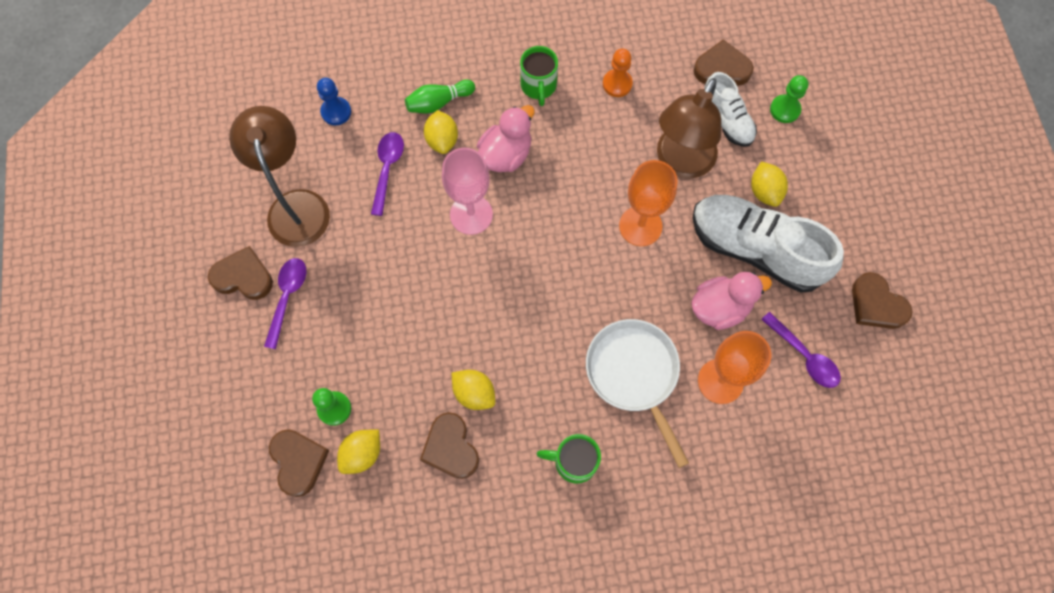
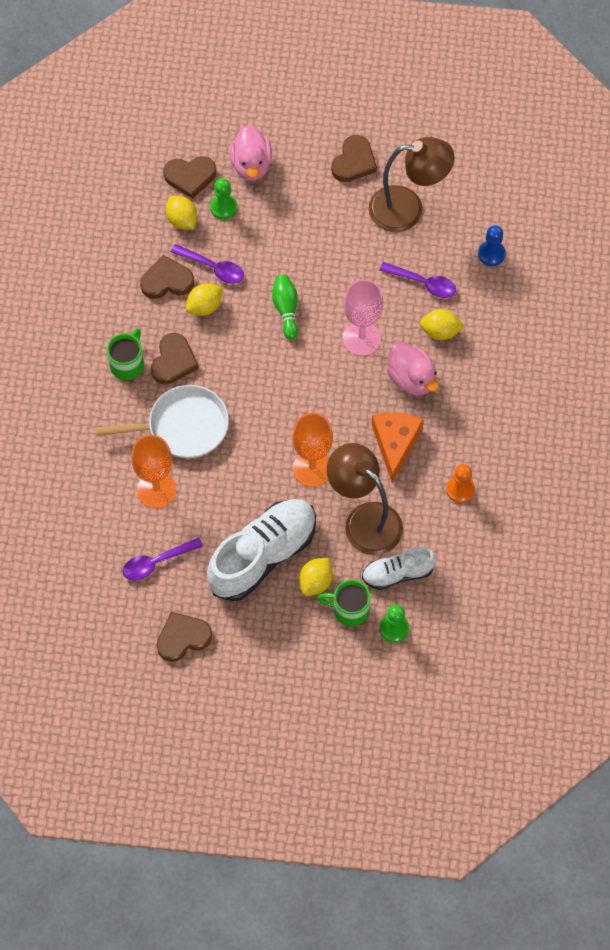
camera: 105 degrees right, 5 degrees down
(287, 297) = (326, 190): purple spoon -> purple spoon (213, 267)
(438, 102) = (479, 336): green bowling pin -> green bowling pin (286, 310)
(538, 86) = (475, 422): green mug -> green mug (349, 610)
(585, 153) = (395, 443): none -> orange cheese
(720, 308) = (219, 510): pink duck -> pink duck (251, 165)
(722, 68) = (454, 587): brown heart -> brown heart (173, 361)
(764, 191) = (316, 582): yellow lemon -> yellow lemon turned 60 degrees counterclockwise

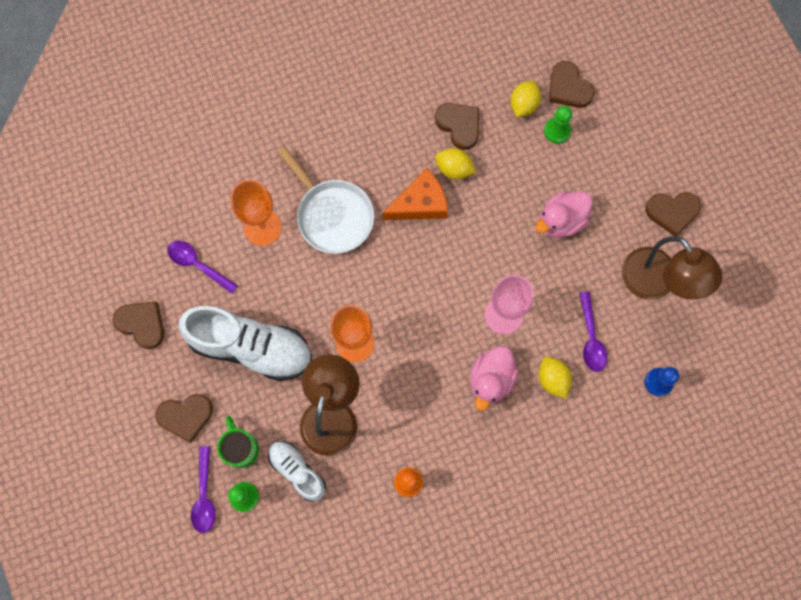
camera: 60 degrees right, 10 degrees up
(127, 364) = (364, 139): green mug -> none
(173, 361) = (388, 173): brown heart -> brown heart (185, 416)
(213, 267) = (494, 155): purple spoon -> purple spoon (204, 495)
(251, 165) = (612, 130): pink duck -> pink duck (561, 221)
(286, 310) = (492, 236): green bowling pin -> none
(316, 582) = (251, 405): yellow lemon -> none
(395, 443) = (420, 400): orange cheese -> orange cheese (420, 203)

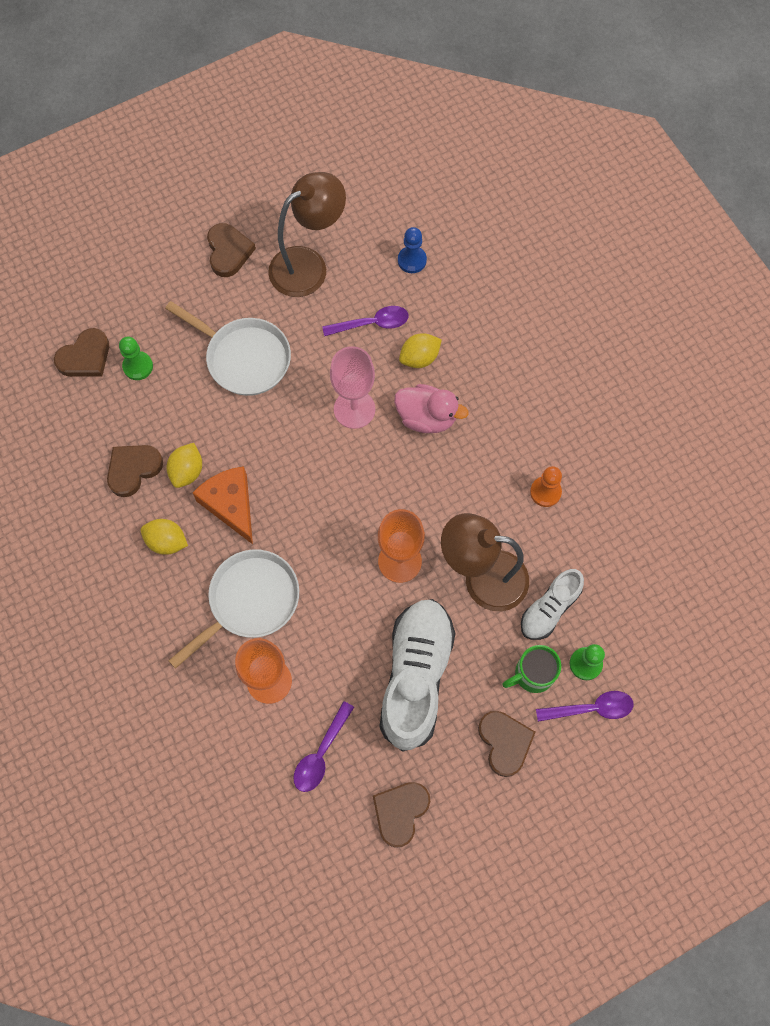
camera: 95 degrees left, 5 degrees down
(523, 105) = (106, 402): yellow lemon -> yellow lemon (167, 542)
(561, 221) = (244, 358): pink duck -> white pan

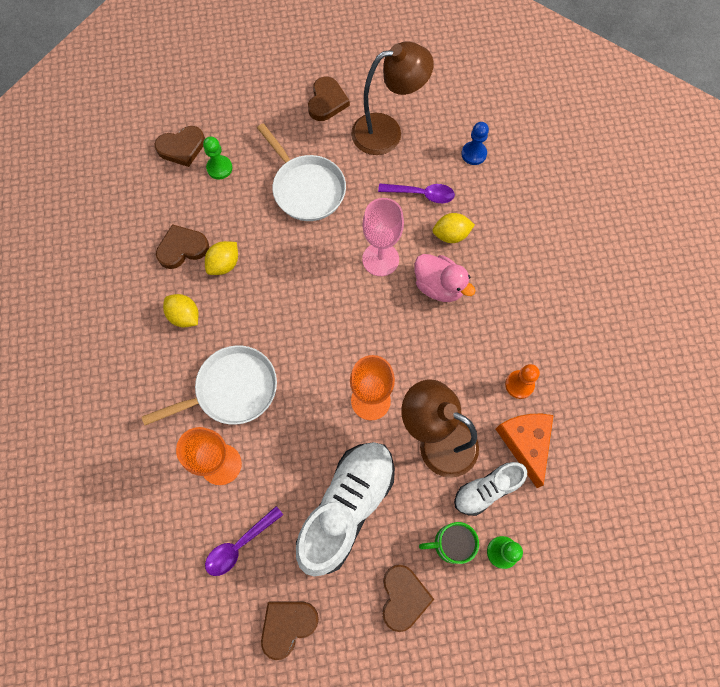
camera: 20 degrees right, 0 degrees up
(230, 505) = (248, 303): orange cheese -> orange cheese (525, 443)
(591, 708) = (492, 595): purple spoon -> none

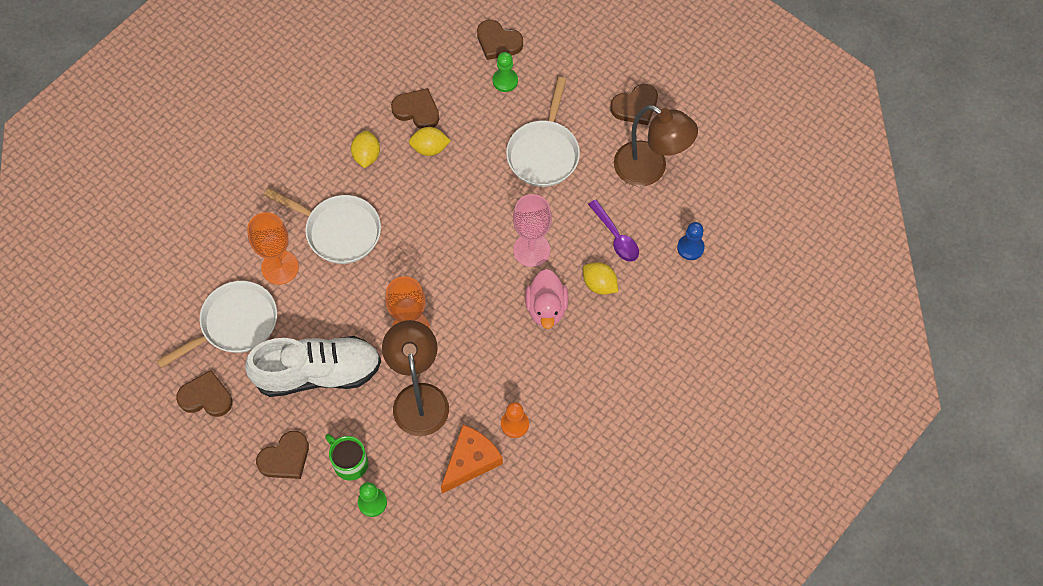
camera: 50 degrees right, 5 degrees down
(239, 545) = (234, 324): purple spoon -> white pan
(486, 490) = (410, 459): white shoe -> none

